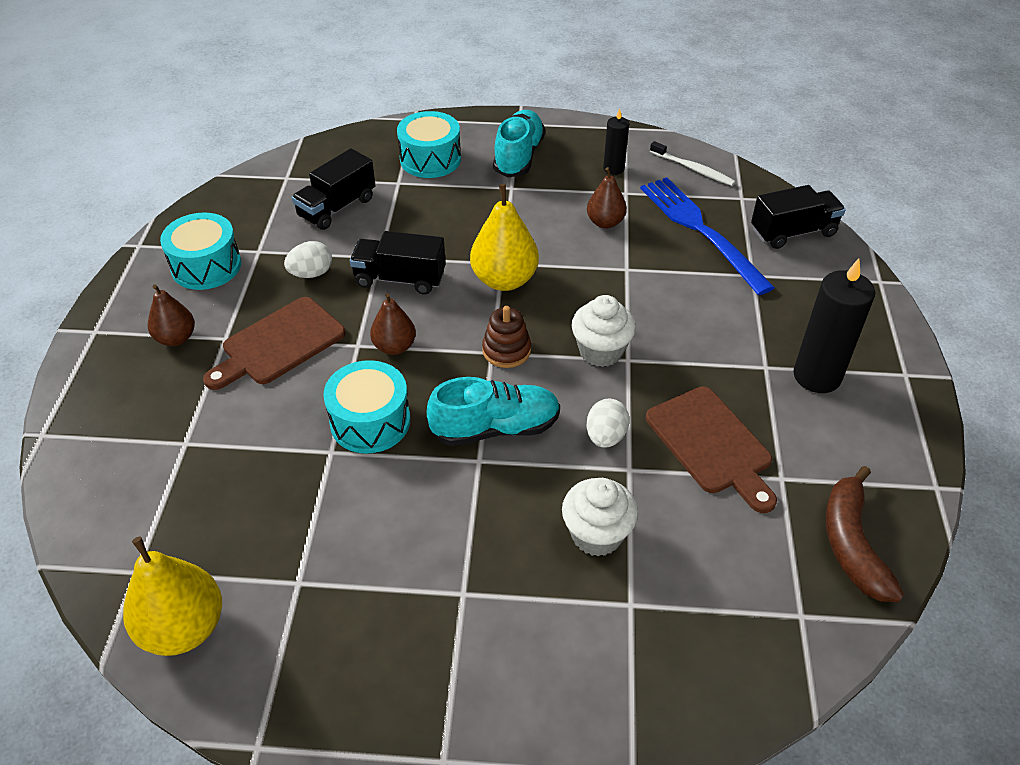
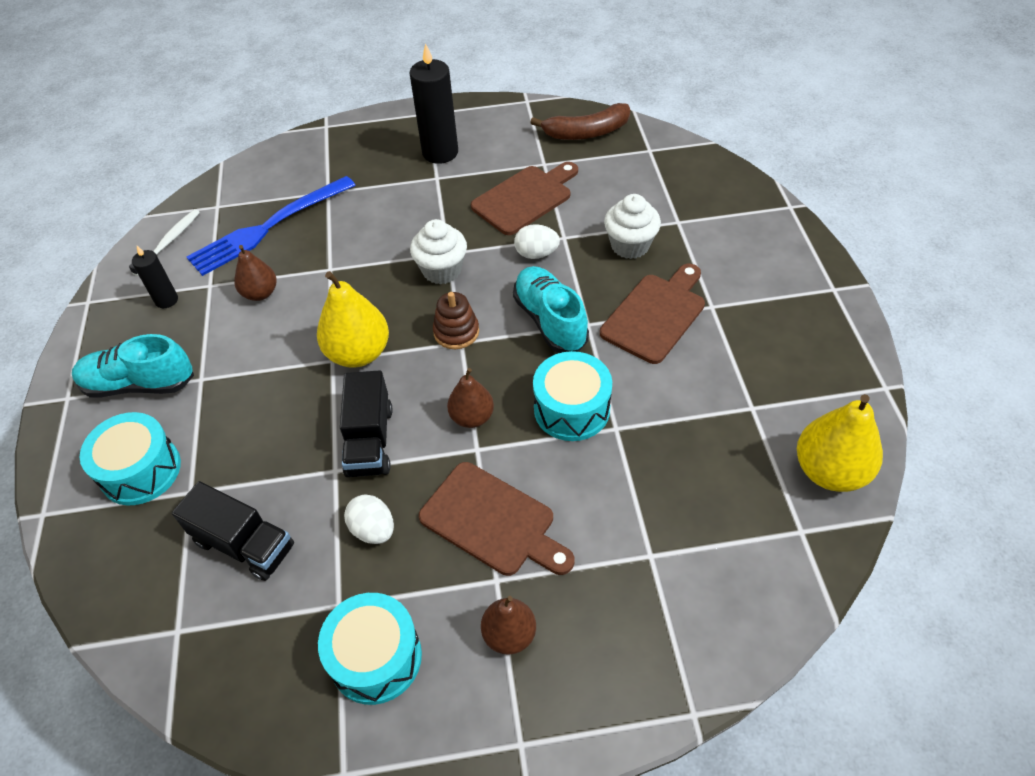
camera: 100 degrees left, 5 degrees up
(470, 529) = (656, 315): none -> brown cutting board
(793, 232) = (267, 173): black truck -> none

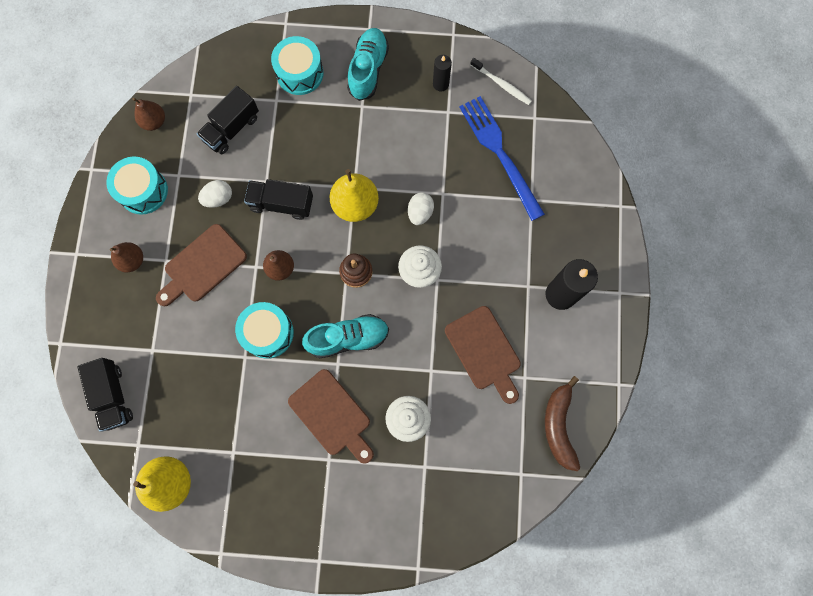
camera: 100 degrees right, 25 degrees up
(260, 293) = (430, 145): brown pear -> brown pear (154, 122)
(536, 254) = (418, 345): white egg -> white egg (420, 213)
(745, 592) = (113, 396): none -> black truck

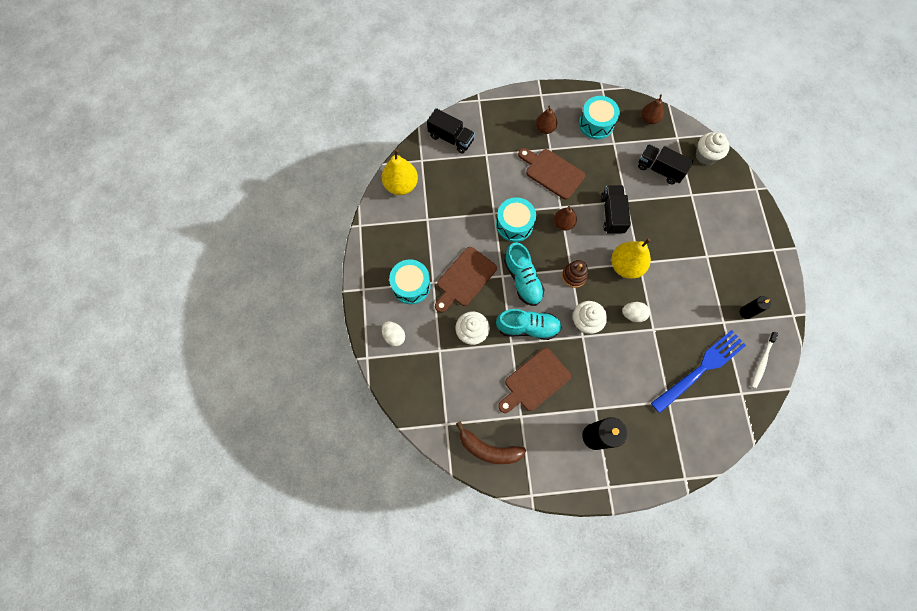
camera: 80 degrees right, 5 degrees down
(113, 396) = (451, 138): black truck -> black truck turned 120 degrees counterclockwise
(218, 198) = (604, 172): white egg -> white egg (394, 336)
(226, 68) = (705, 156): none -> white cupcake
(300, 73) = (719, 206): turquoise drum -> turquoise drum (411, 285)
(368, 70) = (739, 255): turquoise shoe -> turquoise shoe (527, 327)
(559, 426) = (488, 449): brown banana -> brown banana turned 150 degrees counterclockwise

